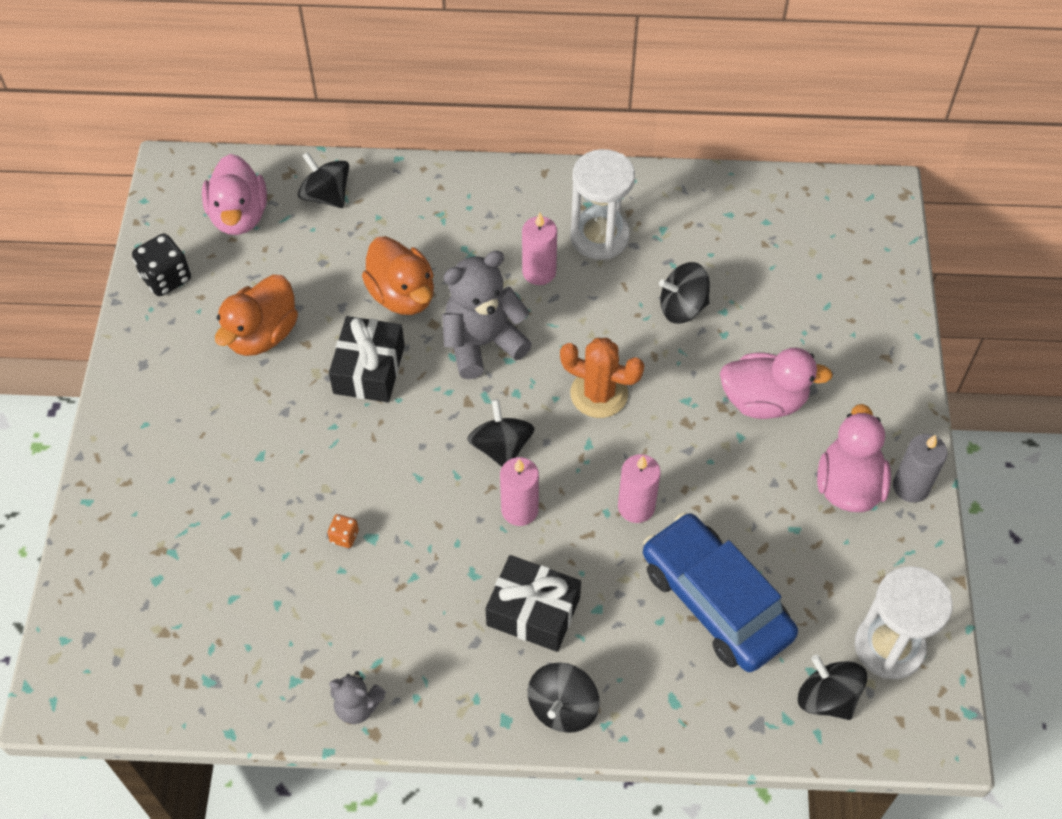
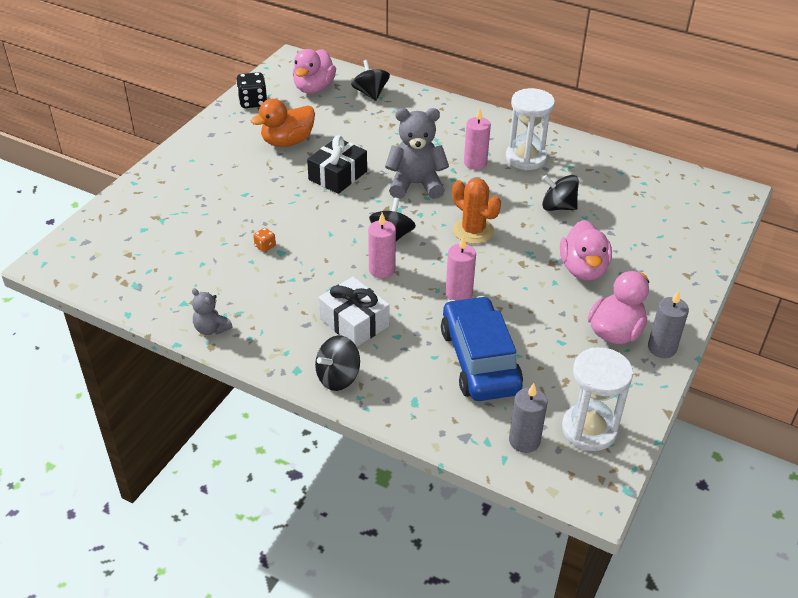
camera: 25 degrees right, 15 degrees down
(402, 295) = (383, 149): orange duck -> none
(533, 611) = (354, 322): black gift -> white gift
(763, 401) = (583, 269): pink duck -> pink duck turned 60 degrees clockwise
(827, 698) = (524, 441): black spinning top -> grey candle

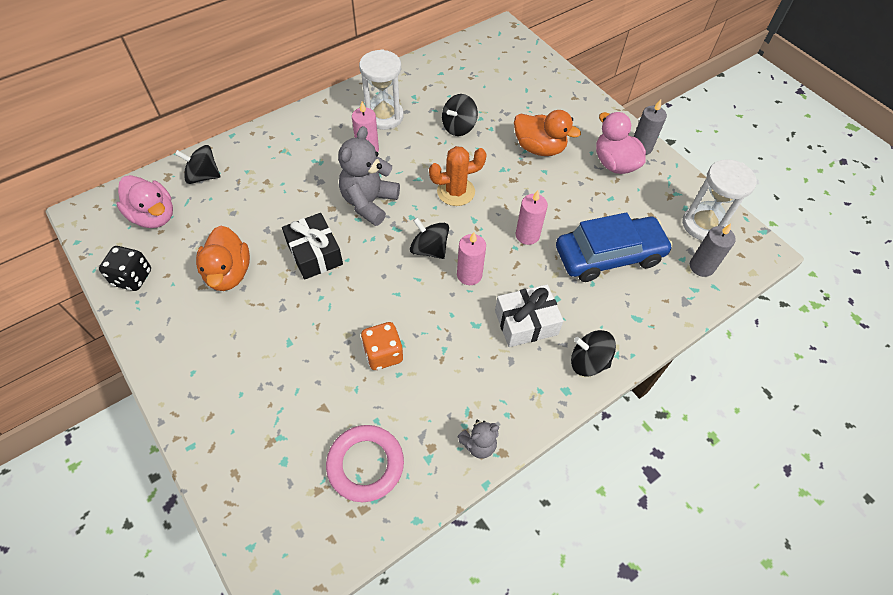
camera: 65 degrees left, 15 degrees up
(161, 271) = (365, 464): none -> pink ring
(265, 246) = (383, 354): orange dice -> orange dice, size x1.91
(338, 377) = (588, 362): black spinning top -> black spinning top turned 120 degrees clockwise
(479, 360) = (609, 256): blue car -> blue car turned 150 degrees clockwise
(583, 269) = (539, 148): pink duck -> orange duck

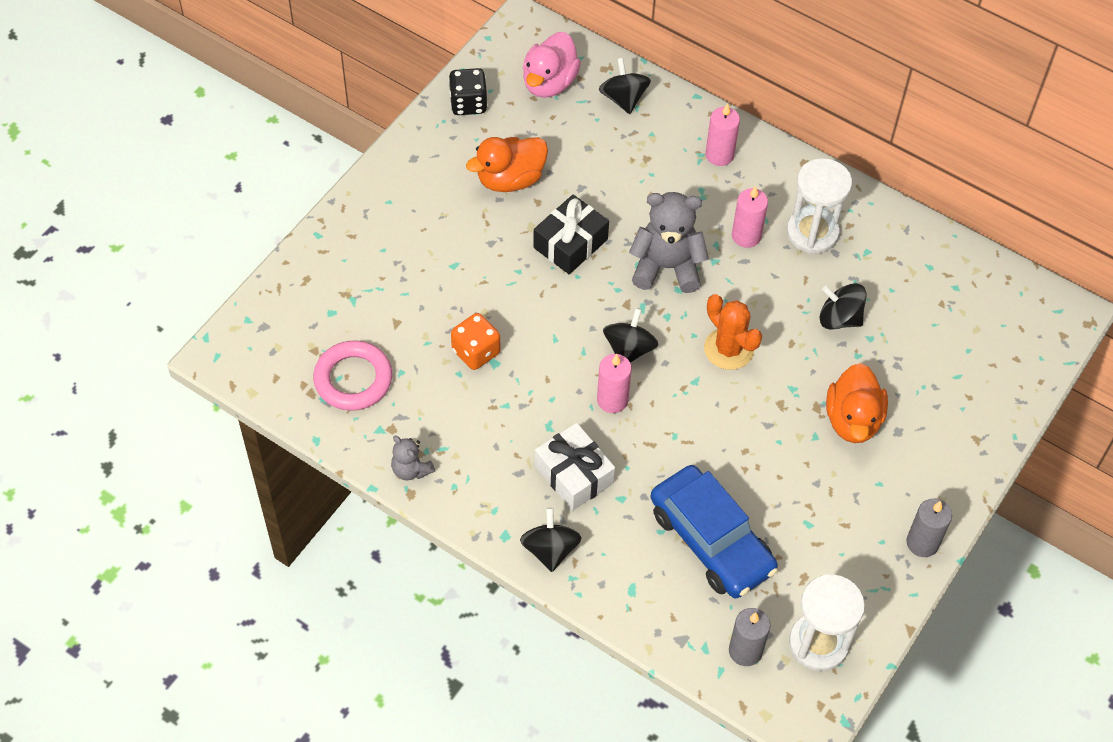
camera: 70 degrees right, 0 degrees up
(527, 235) = (699, 444): pink candle -> pink candle (719, 155)
(614, 163) = (873, 515): pink duck -> none

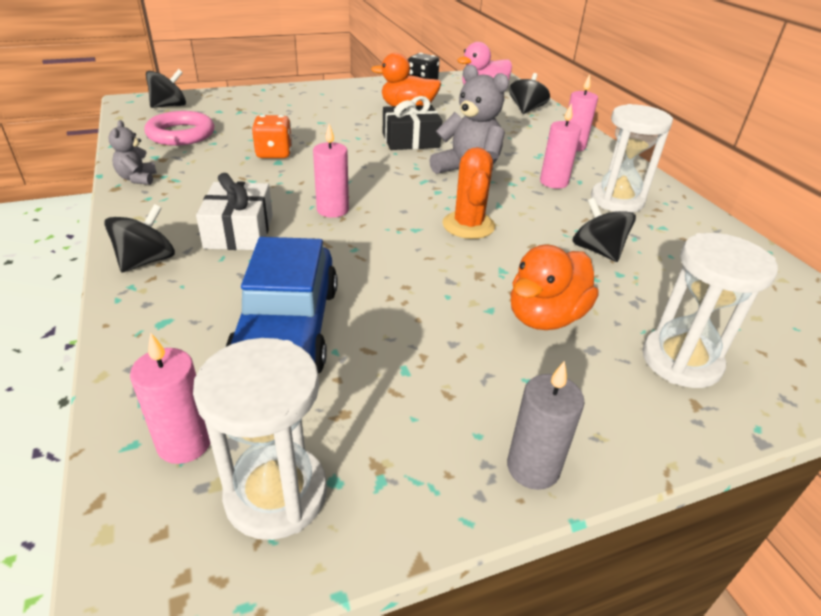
camera: 35 degrees right, 20 degrees down
(629, 349) = (384, 193): black spinning top -> black spinning top (169, 106)
(745, 651) = (184, 443): grey candle -> pink candle
(952, 406) = (681, 361): none -> white hourglass

